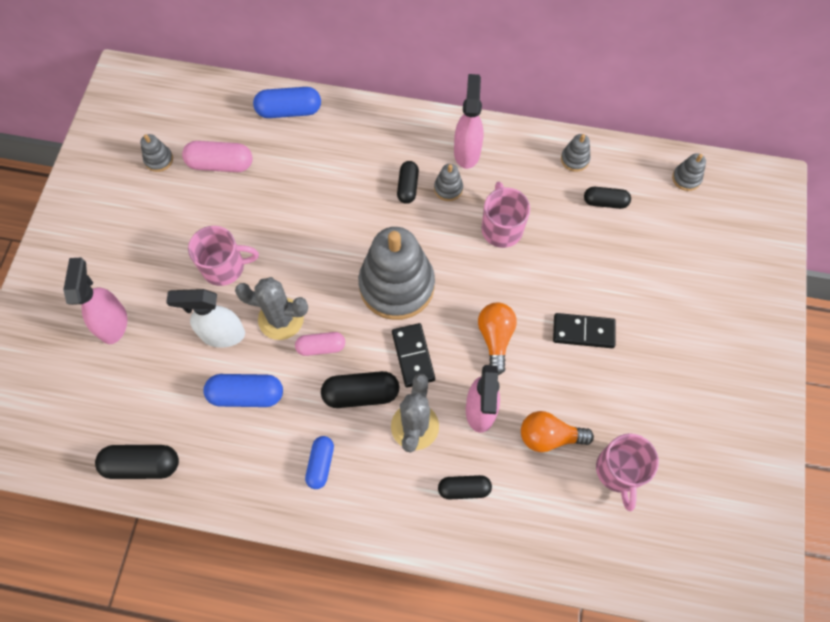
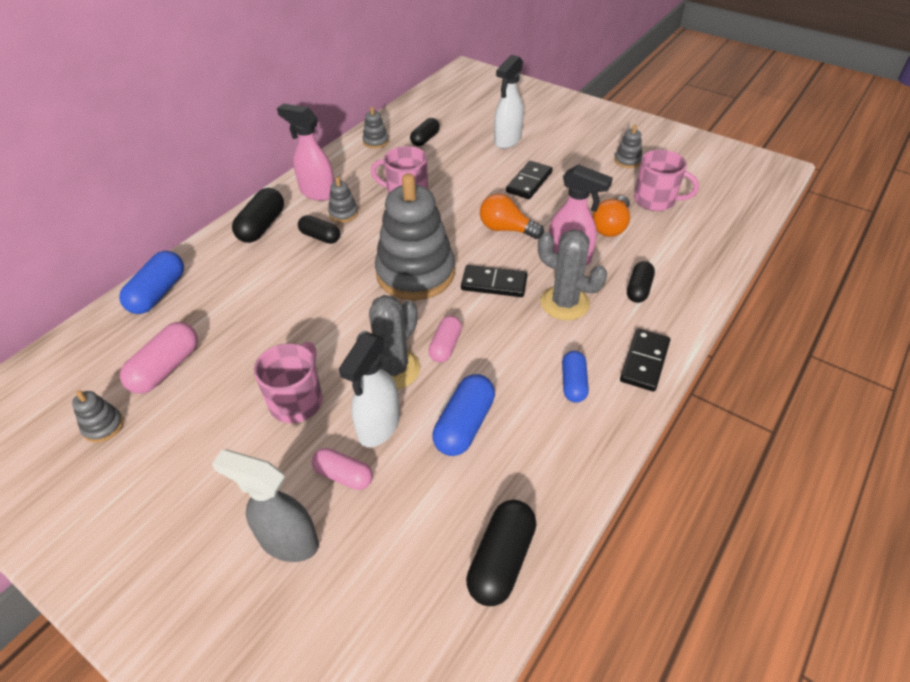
camera: 65 degrees left, 20 degrees down
(113, 323) = (288, 541): pink spray bottle -> grey spray bottle
(173, 331) = (344, 475): none -> pink capsule
(321, 464) = (573, 383): blue capsule -> blue capsule turned 60 degrees clockwise
(361, 394) = (512, 331): black capsule -> black capsule (262, 226)
(370, 518) = (644, 362): none -> black domino
(648, 282) = (507, 141): none -> white spray bottle
(686, 178) = (435, 100): grey stacking toy -> grey stacking toy (627, 160)

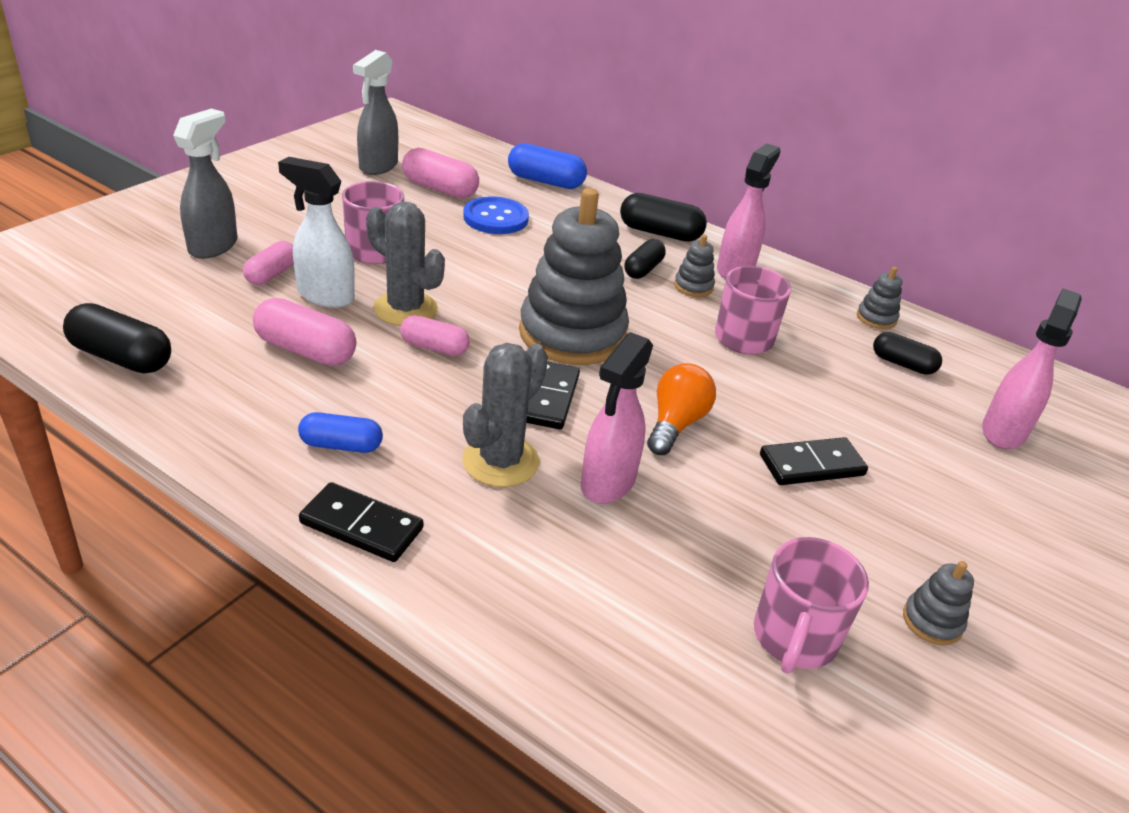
camera: 85 degrees right, 10 degrees down
(103, 426) = (378, 166): grey stacking toy -> grey spray bottle
(232, 323) = (495, 218): none -> blue button
(464, 425) = (306, 350): blue capsule -> pink capsule
(481, 117) = (1003, 431): none -> pink spray bottle
(507, 141) = (937, 454): white spray bottle -> none
(529, 182) = (811, 465): black domino -> black domino turned 45 degrees counterclockwise
(611, 226) = (697, 550): orange light bulb -> none
(638, 289) = (525, 553): black capsule -> none

